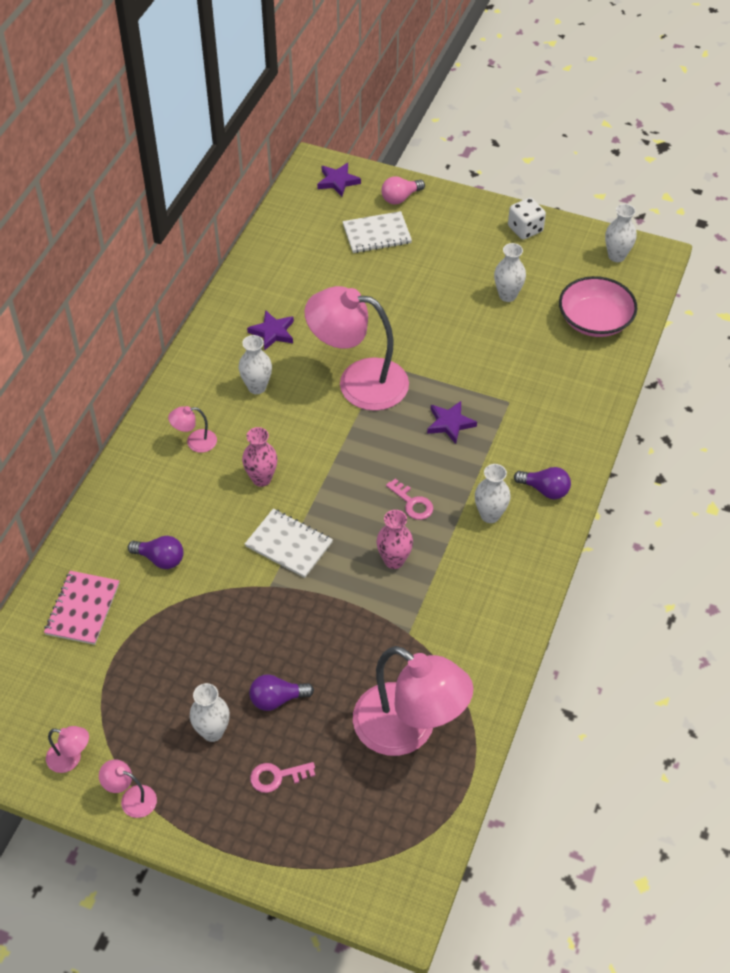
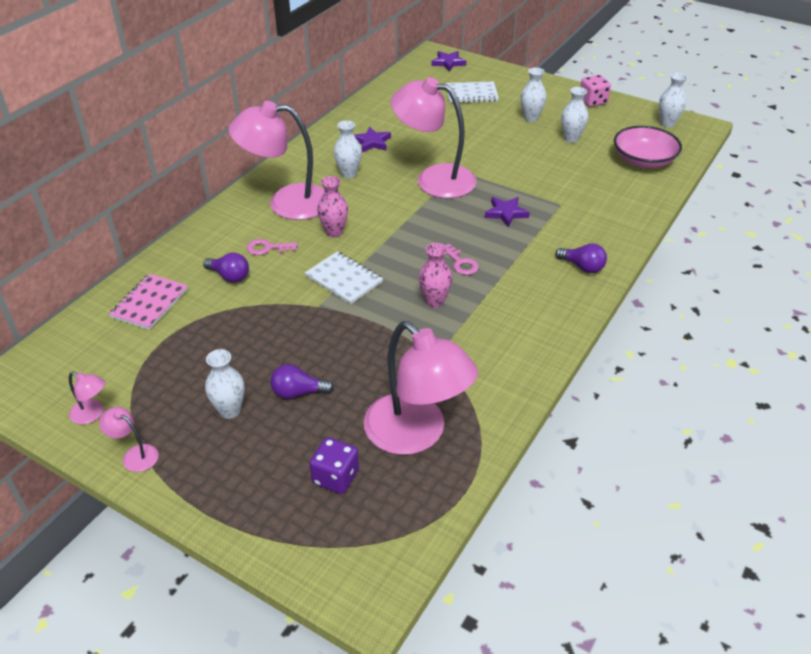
camera: 10 degrees right, 10 degrees down
(195, 442) = (286, 202): pink lamp -> pink lamp, size x2.39
(277, 776) = (278, 456): pink key -> pink key (267, 248)
(340, 791) = (335, 477): none -> purple dice
(400, 198) = (495, 76): pink light bulb -> none
(490, 515) = (529, 279): white vase -> white vase (531, 118)
(525, 229) = (592, 101): white dice -> pink dice

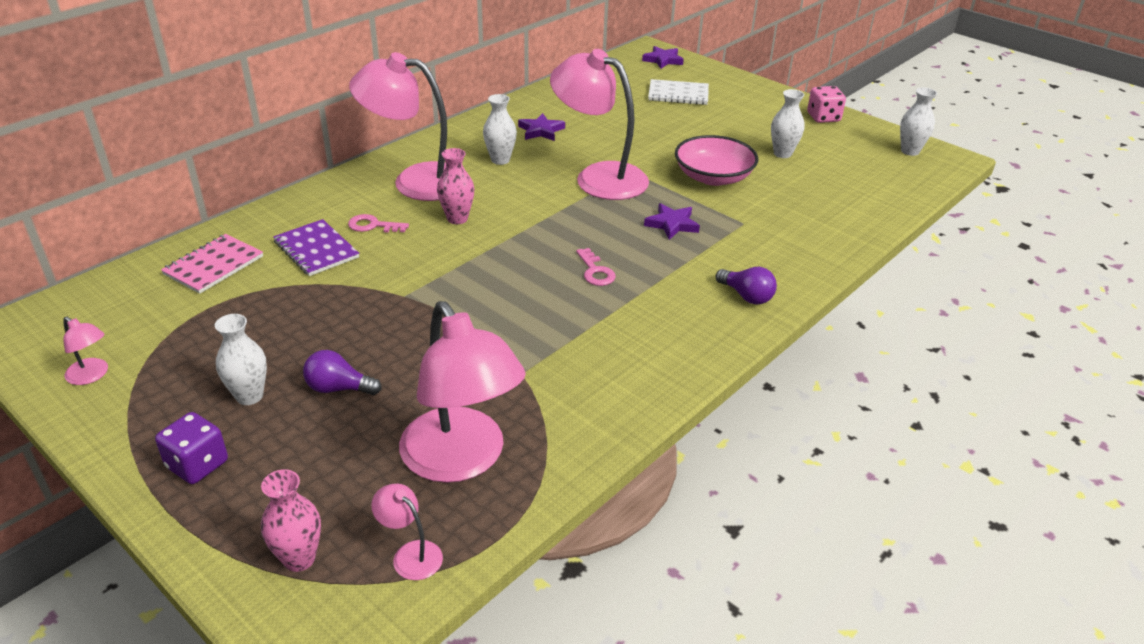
camera: 10 degrees right, 5 degrees down
(135, 455) = (117, 428): pink lamp -> pink lamp (410, 554)
(229, 276) = (316, 249): purple light bulb -> purple notebook
(335, 477) = (341, 494): purple dice -> purple dice (197, 464)
(344, 279) = (447, 270): white notebook -> none
(434, 301) = (546, 310): pink vase -> pink vase (299, 558)
(531, 118) = (740, 127): white vase -> none
(643, 160) = (866, 188): pink bowl -> pink bowl (713, 177)

